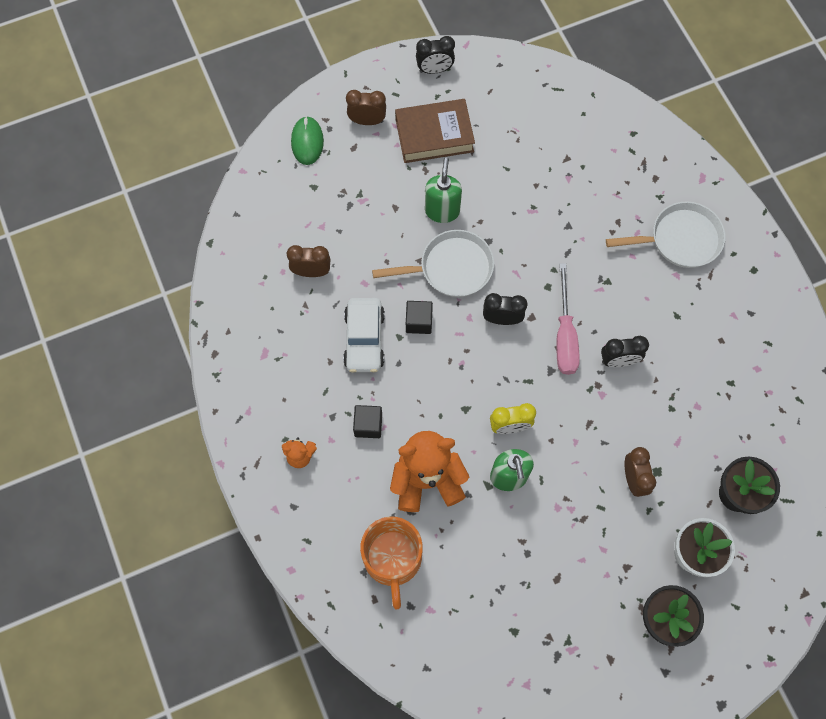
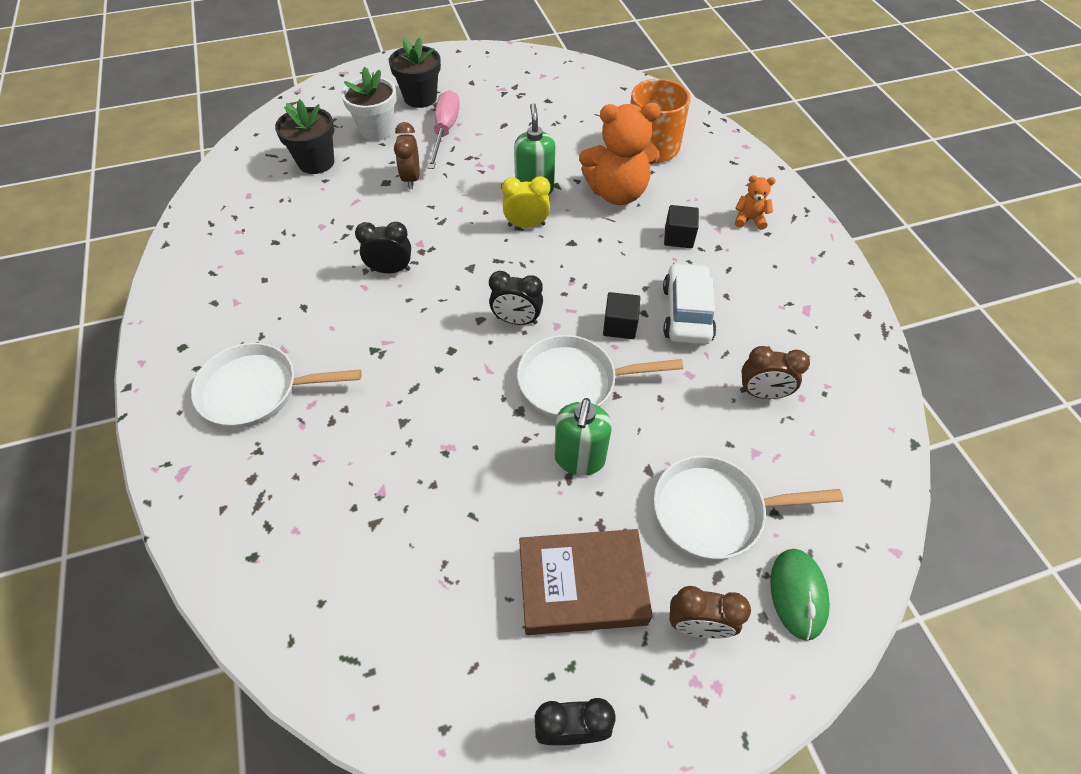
camera: 175 degrees left, 15 degrees down
(353, 184) = (714, 511): none -> white pan
(564, 335) = (445, 298): pink screwdriver -> pink screwdriver (445, 131)

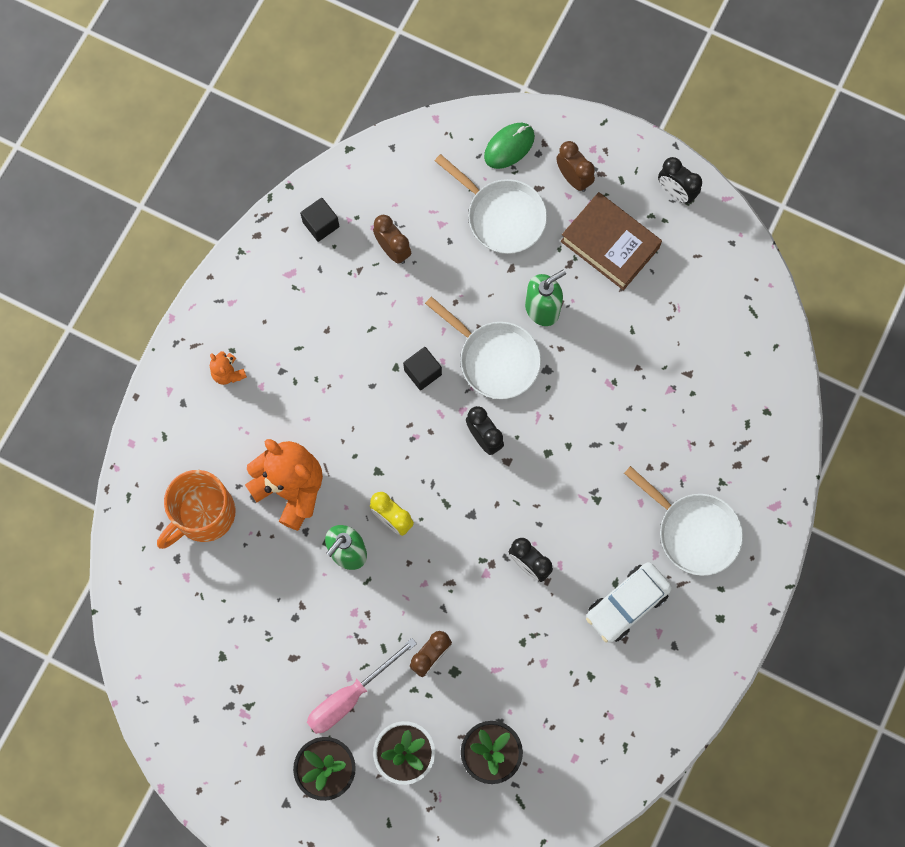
camera: 135 degrees left, 20 degrees up
(678, 237) = (298, 405): black cube -> black cube (321, 224)
(686, 313) = (369, 341): white car -> white car (627, 604)

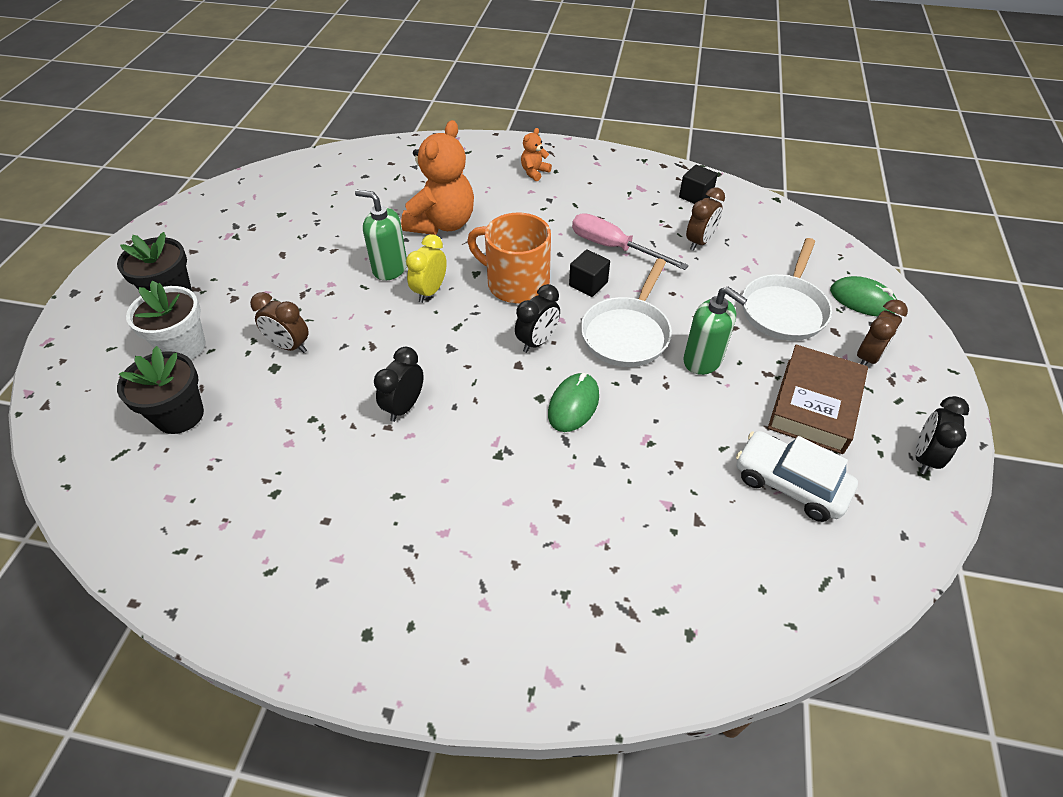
camera: 75 degrees right, 25 degrees down
(203, 514) = (406, 181): orange mug -> orange mug (516, 283)
(350, 696) = (245, 296): pink screwdriver -> pink screwdriver (614, 247)
(562, 428) = (573, 405): none -> green mouse
(627, 604) = (371, 514): white car -> white car (789, 483)
(694, 532) = (484, 572): white pan -> none

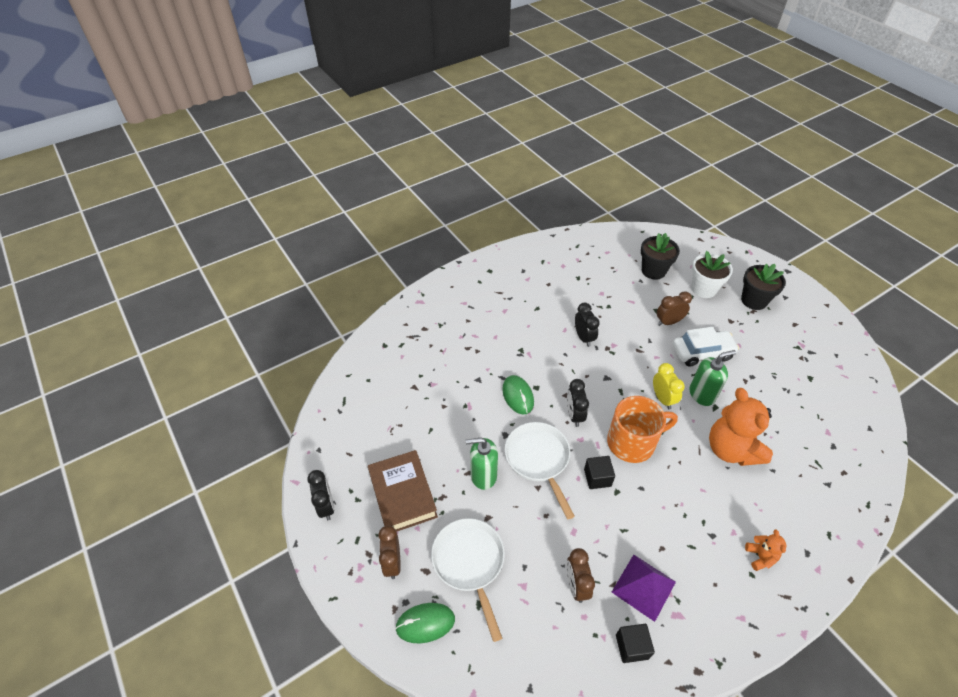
camera: 135 degrees right, 0 degrees up
(614, 247) = (619, 524): pink screwdriver -> none
(645, 211) = (643, 587): none -> purple pyramid
(789, 483) = (386, 435): white car -> white car (702, 352)

